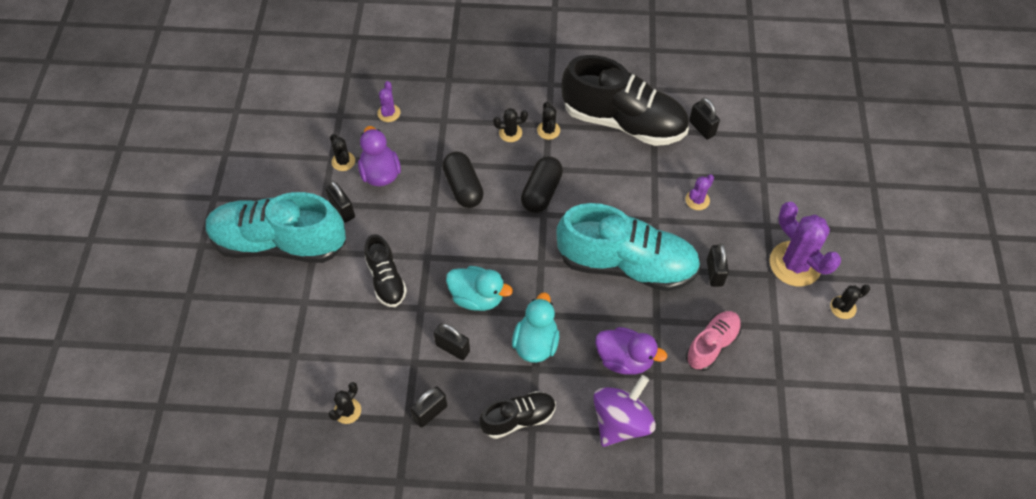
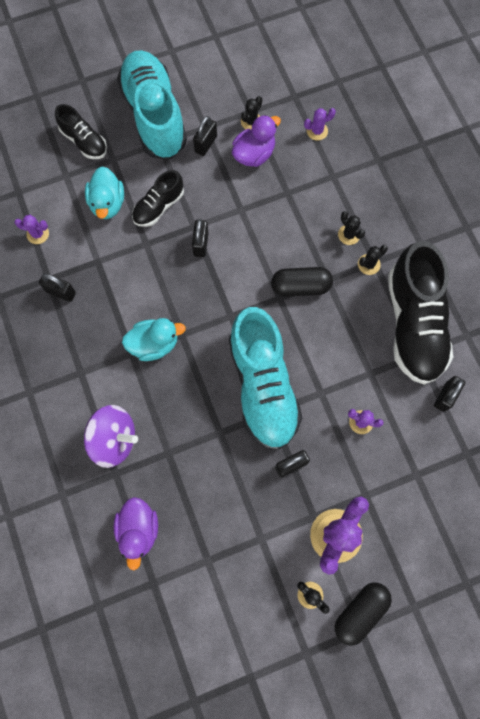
camera: 65 degrees right, 15 degrees up
(347, 411) = (38, 234): black cactus -> purple cactus
(453, 348) = (122, 283): black padlock -> black padlock (201, 244)
(463, 187) = (273, 223): black capsule -> black capsule (360, 612)
(477, 297) = (175, 281): turquoise duck -> turquoise duck (107, 203)
(518, 418) = (83, 359): black shoe -> black shoe (84, 141)
(624, 359) = (171, 420): purple duck -> purple duck (138, 530)
(712, 345) = (217, 488): pink shoe -> none

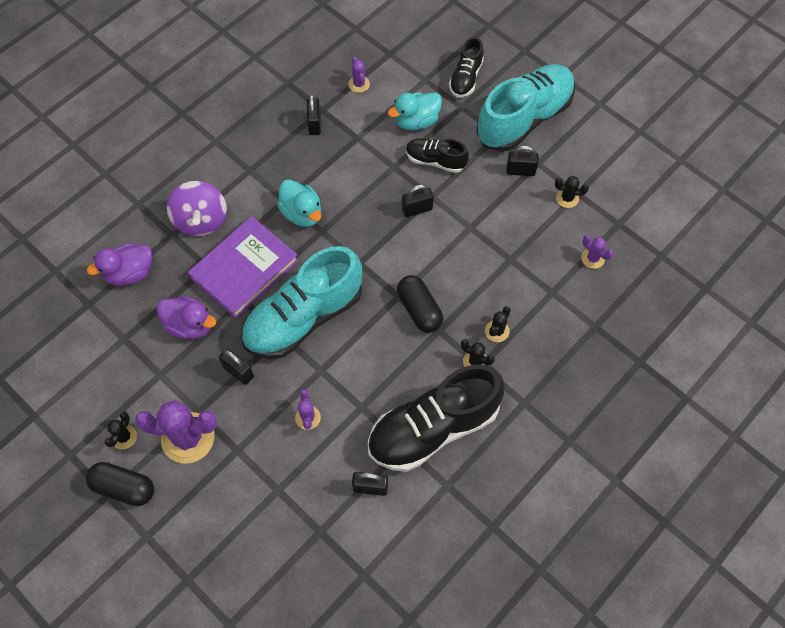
camera: 65 degrees right, 10 degrees down
(187, 419) = (244, 269): none -> purple book
(254, 154) = (534, 215): purple duck -> purple duck (190, 325)

